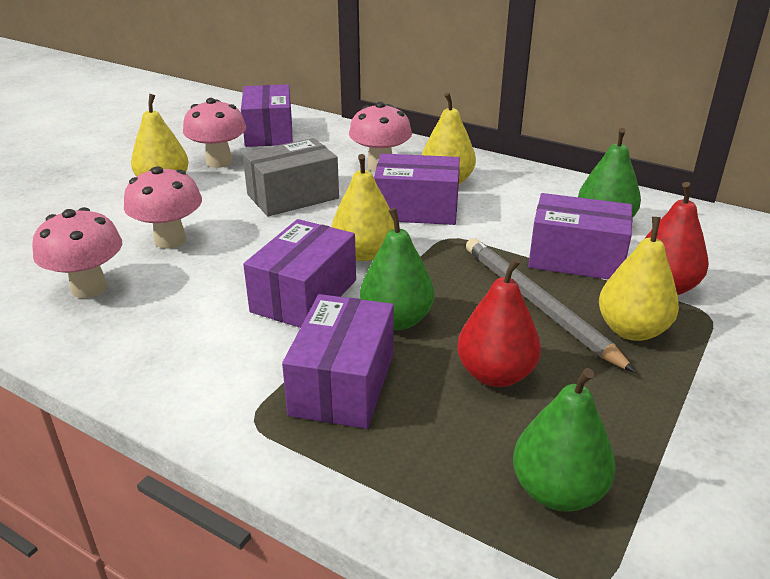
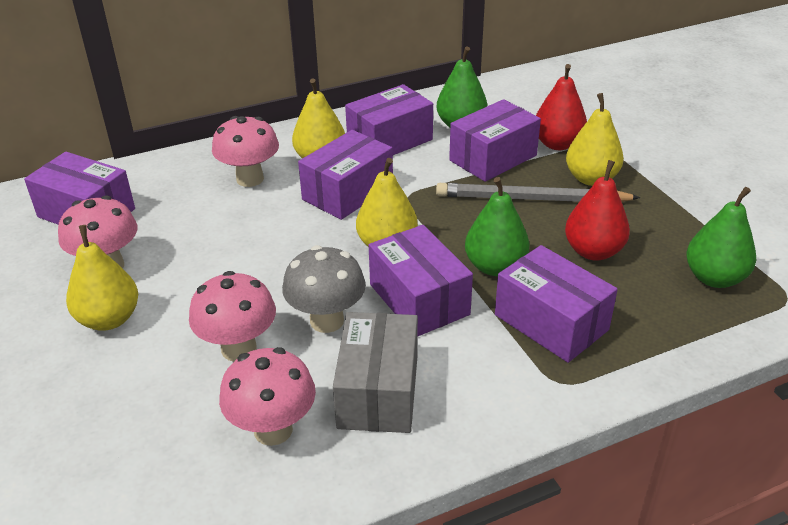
camera: 55 degrees left, 5 degrees up
(234, 263) = (327, 321): none -> grey mushroom
(293, 196) = (244, 246): grey box -> grey box (378, 391)
(521, 199) = (390, 140): none -> purple box

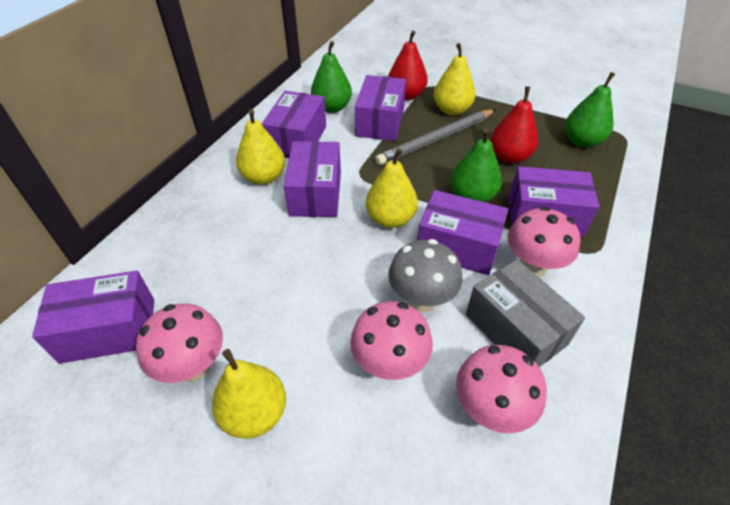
camera: 40 degrees left, 10 degrees up
(250, 179) = (226, 220): pink mushroom -> pink mushroom (532, 266)

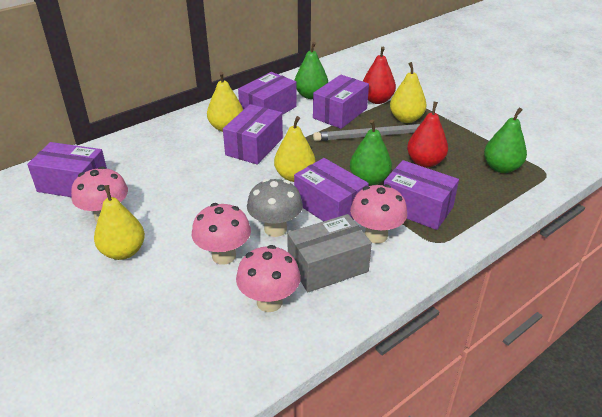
camera: 25 degrees right, 10 degrees down
(515, 329) = (328, 266): grey box -> grey box turned 75 degrees clockwise

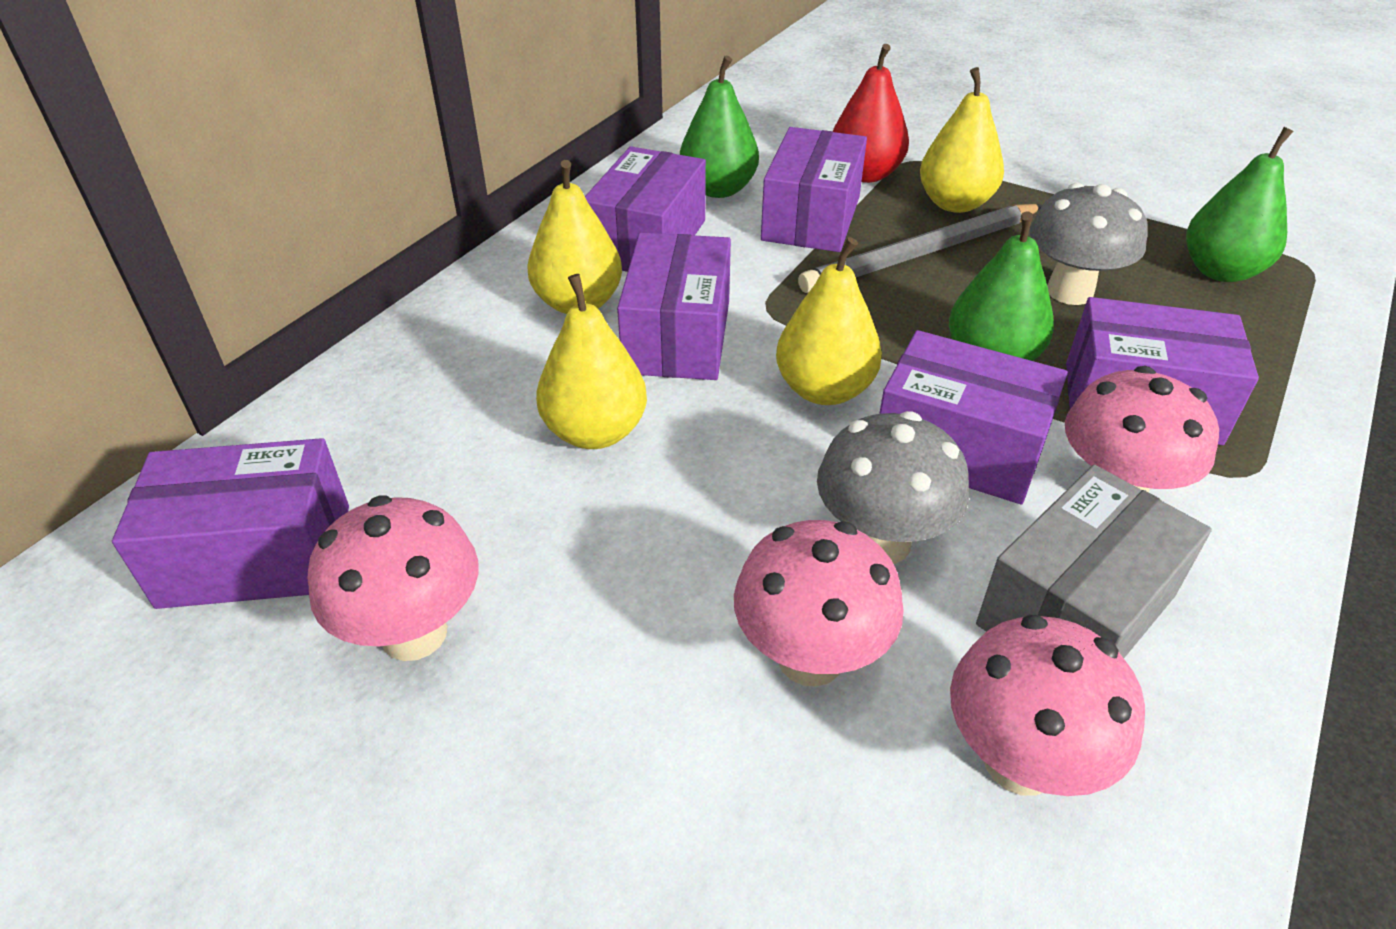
camera: 20 degrees left, 5 degrees up
(123, 252) = (529, 730): yellow pear -> yellow pear (595, 432)
(425, 162) = (1069, 292): red pear -> grey mushroom

